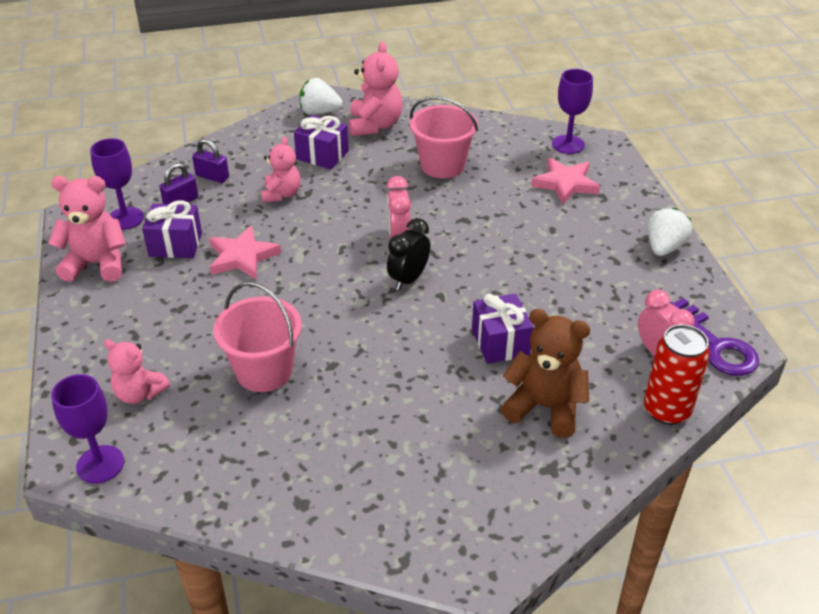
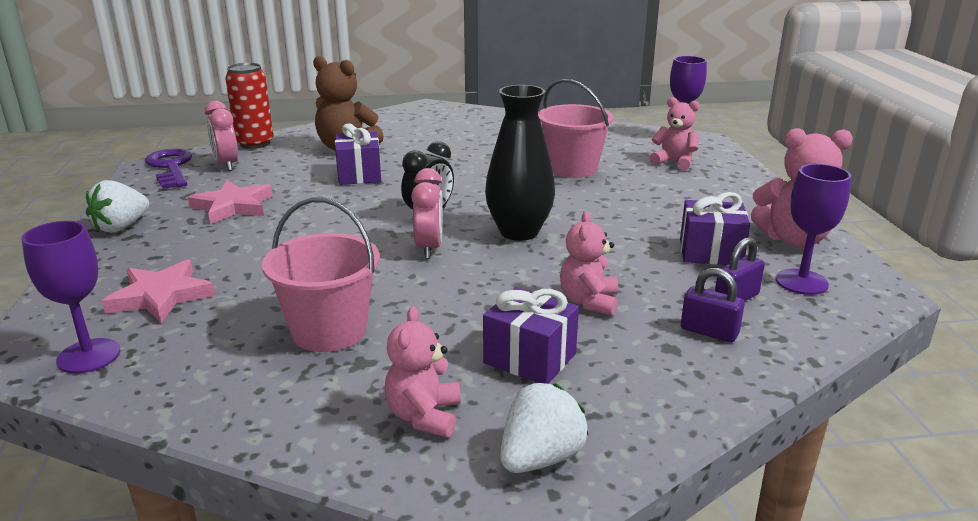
camera: 175 degrees left, 15 degrees down
(242, 257) = (621, 238): pink star -> pink star (233, 206)
(319, 112) = (540, 458): white strawberry -> white strawberry turned 60 degrees counterclockwise
(327, 260) = (519, 232): none -> black vase
(375, 125) = (424, 416): pink teddy bear -> pink teddy bear, size x0.66

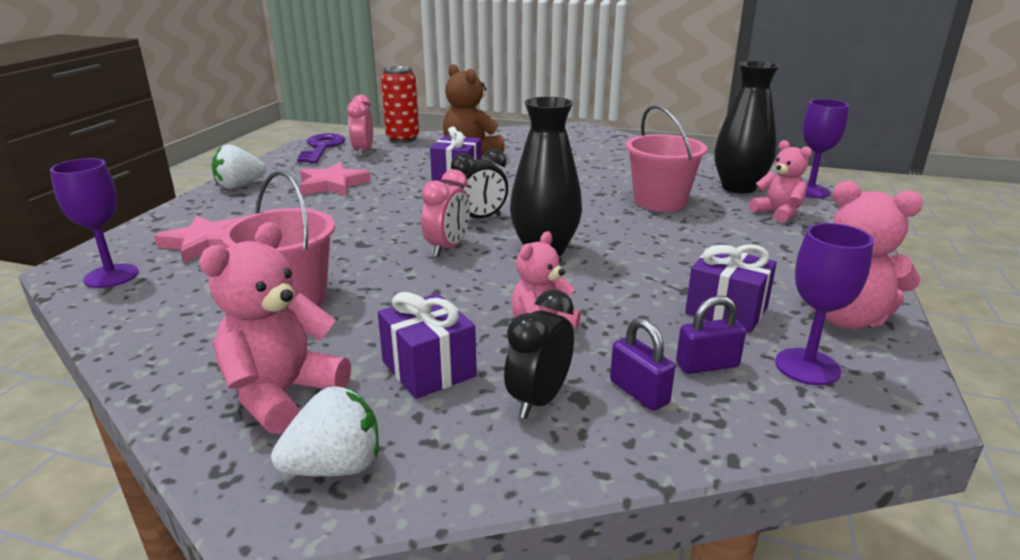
camera: 25 degrees right, 0 degrees up
(424, 416) = (282, 394): pink teddy bear -> pink teddy bear, size x1.51
(624, 144) = (738, 188): none -> black vase
(643, 358) = (539, 400): none -> black clock

